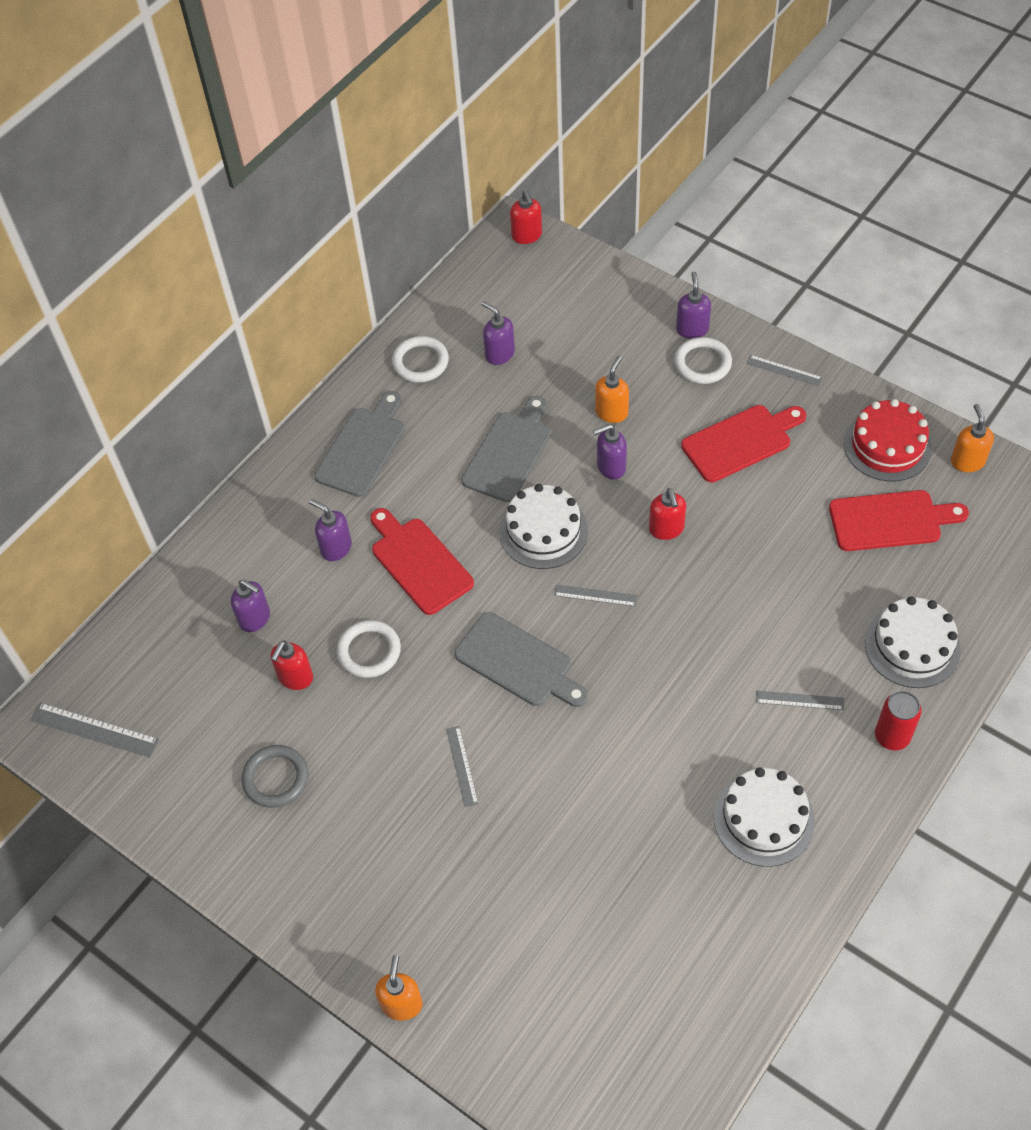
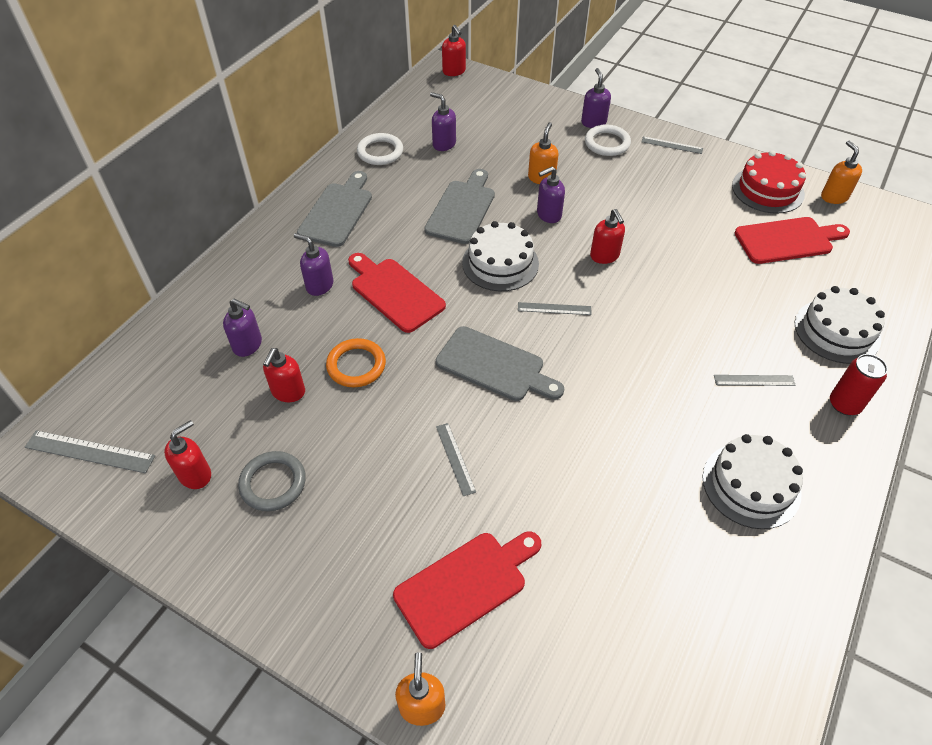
camera: 10 degrees left, 5 degrees down
(199, 763) = (195, 475): none -> red soap dispenser
(369, 651) = (356, 365): white ring -> orange ring
(741, 442) = (650, 192): red cutting board -> red cutting board (466, 585)

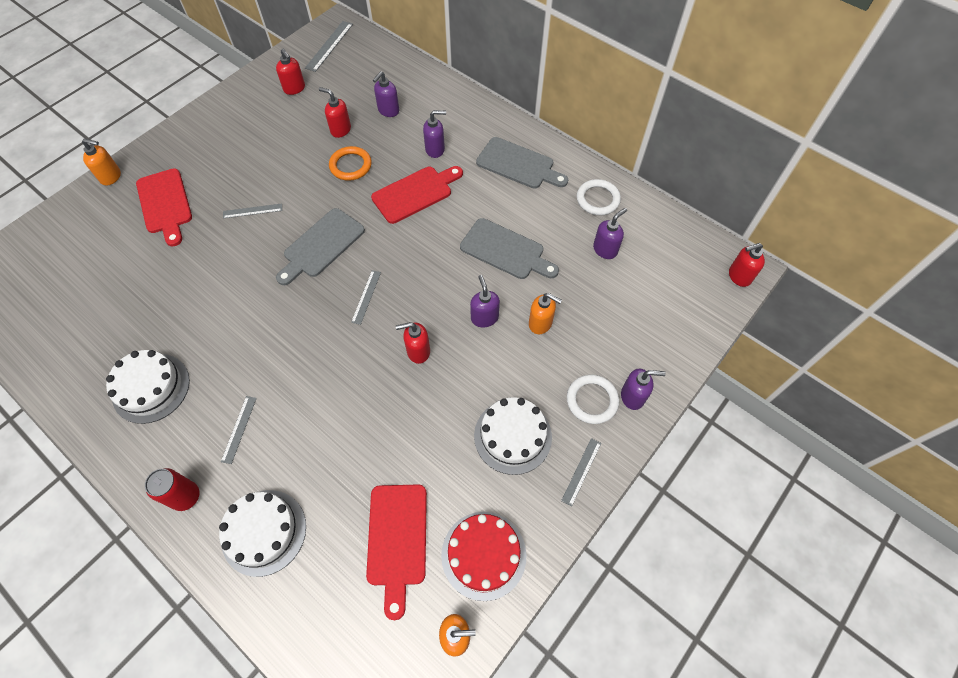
camera: 100 degrees right, 10 degrees up
(273, 483) = (274, 121): grey ring -> none
(319, 285) = (435, 149): purple soap dispenser -> purple soap dispenser turned 45 degrees clockwise
(500, 263) = (429, 268): white cake -> white cake (512, 436)

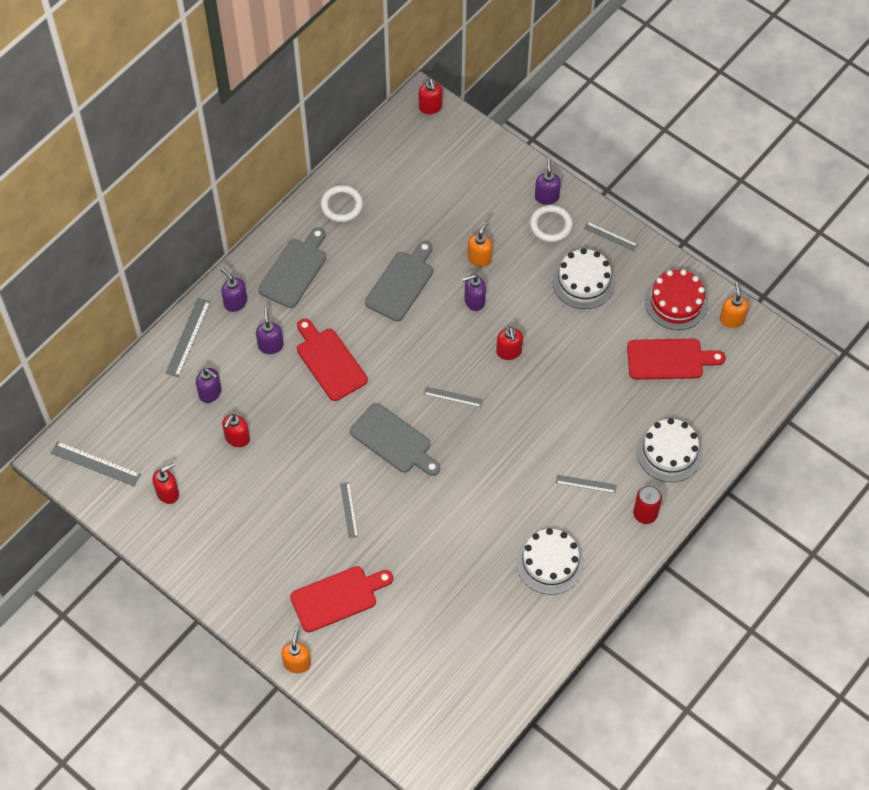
camera: 90 degrees left, 0 degrees up
(350, 165) = (290, 424): orange ring -> none
(446, 94) = (188, 337): none -> grey ruler
(605, 249) = (401, 204): purple soap dispenser -> purple soap dispenser (235, 302)

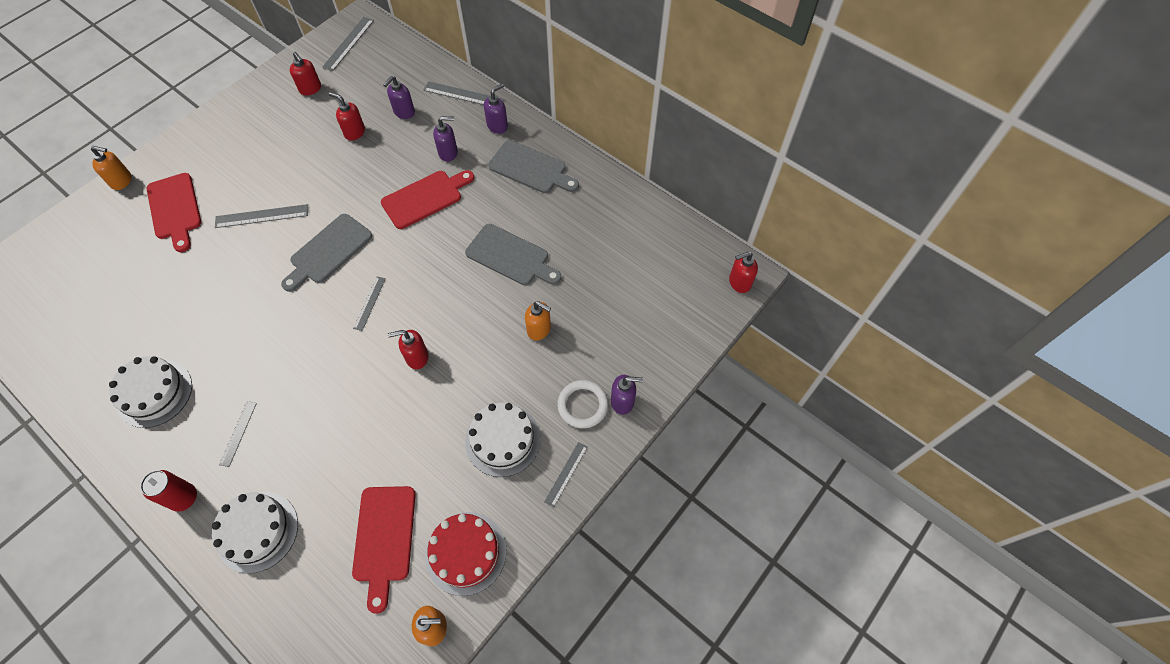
camera: 90 degrees right, 0 degrees up
(341, 205) = (607, 204): white ring -> none
(349, 510) = (262, 216): grey ruler -> grey ruler, size x1.57
(474, 301) = (484, 324): purple soap dispenser -> none

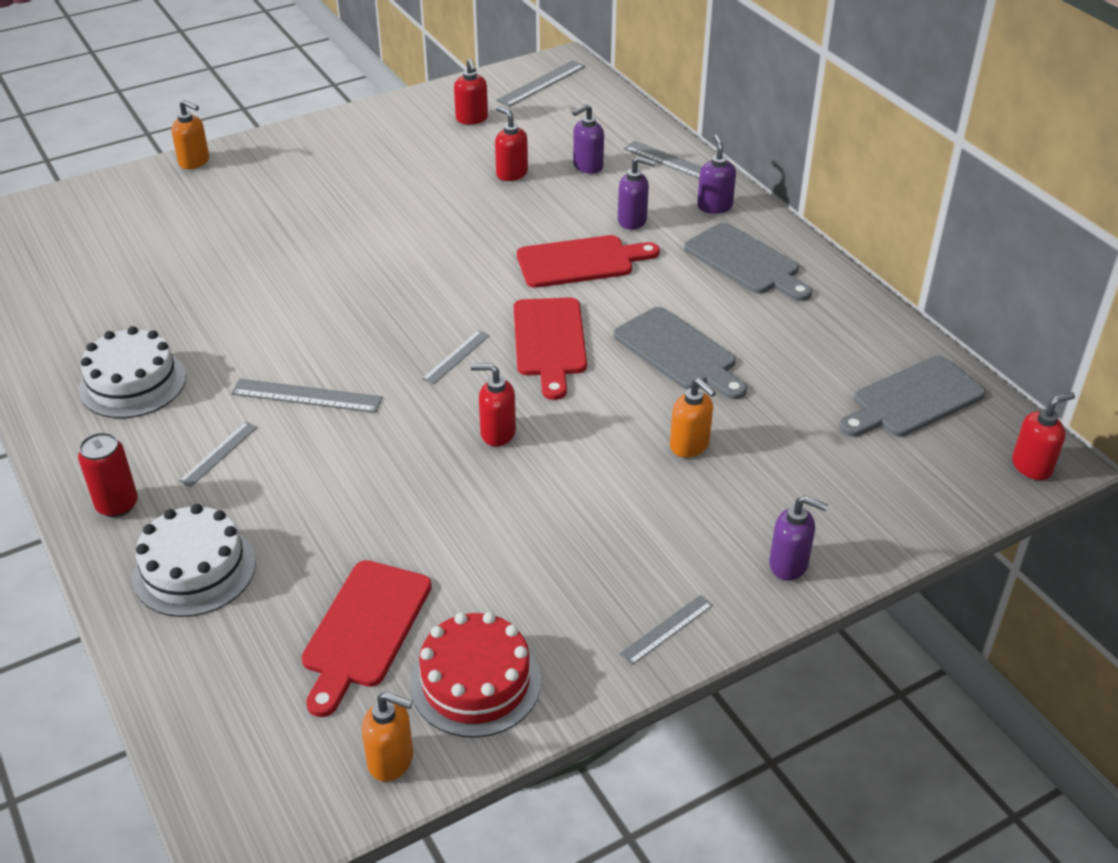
camera: 20 degrees right, 20 degrees down
(175, 209) = (245, 203): red cutting board -> red cutting board (549, 342)
(262, 216) = (352, 233): grey ruler -> grey ruler (306, 396)
(328, 251) = (423, 289): grey cutting board -> grey cutting board (912, 399)
(497, 126) = (714, 206): purple soap dispenser -> purple soap dispenser turned 75 degrees counterclockwise
(503, 440) = (585, 561): white cake -> none
(582, 405) = (723, 552): white ring -> none
(739, 282) = (1032, 466): red soap dispenser -> red soap dispenser turned 150 degrees clockwise

